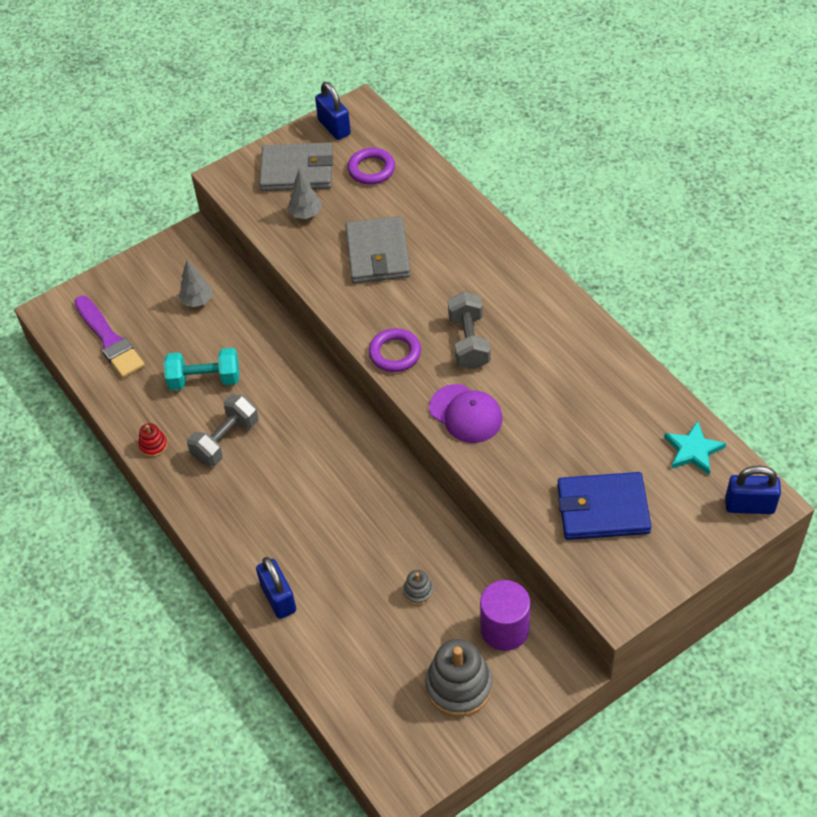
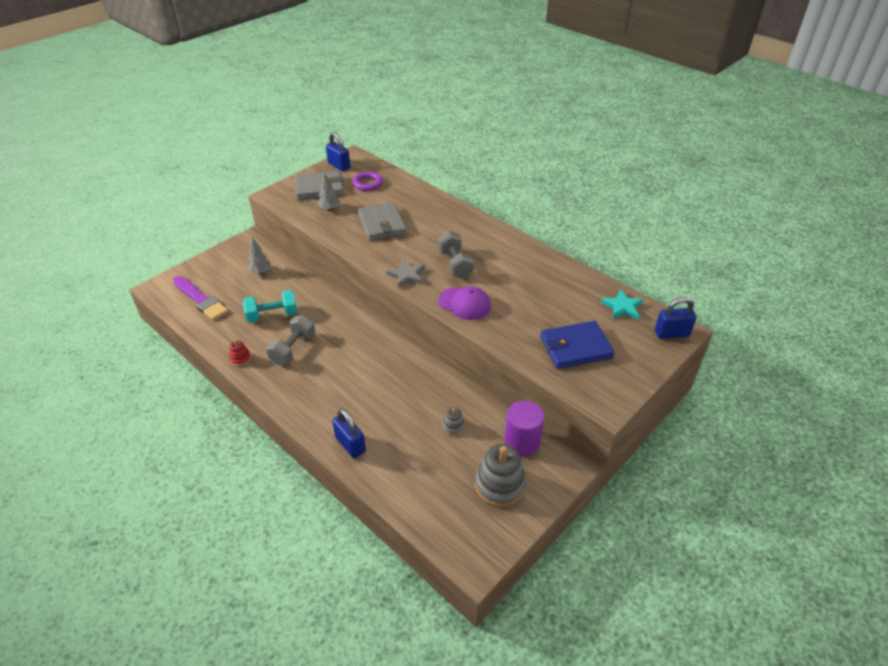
camera: 15 degrees left, 10 degrees down
(395, 353) = (407, 275): purple ring -> grey star

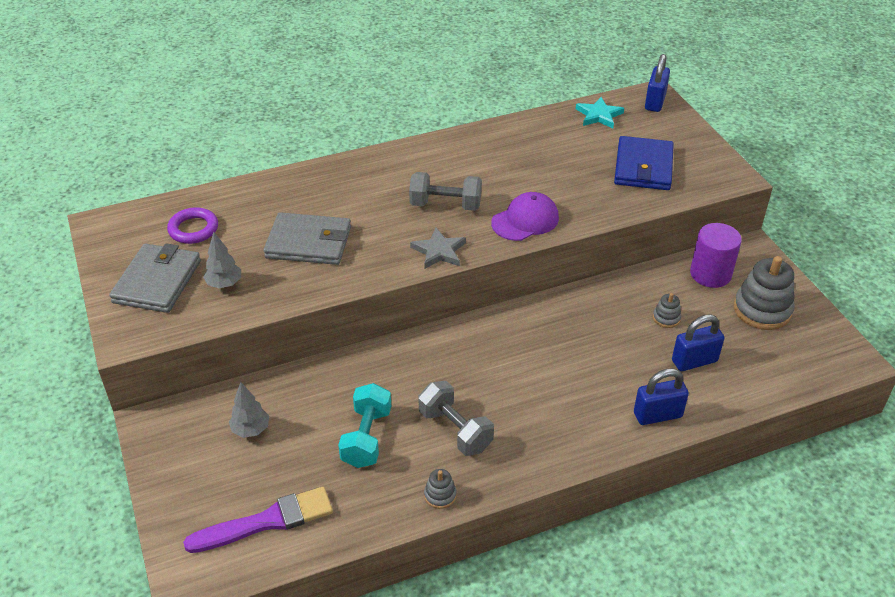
camera: 65 degrees left, 0 degrees up
(240, 358) = (440, 495): red stacking toy -> grey stacking toy
(339, 166) = (114, 245): blue padlock -> blue padlock (694, 361)

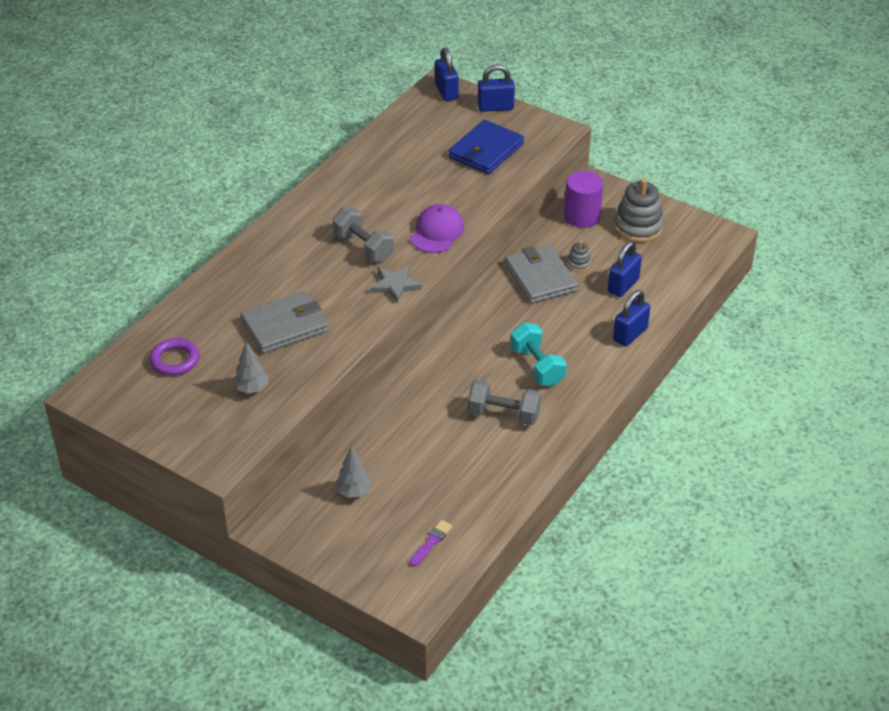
camera: 35 degrees left, 0 degrees up
(157, 281) = (193, 413): grey wallet -> grey wallet (541, 277)
(267, 521) = (431, 542): purple brush -> purple brush, size x0.50
(366, 437) = (445, 452): turquoise dumbbell -> turquoise dumbbell (537, 366)
(440, 495) = (534, 461): grey stacking toy -> none
(445, 205) = (363, 247): grey dumbbell -> grey dumbbell turned 75 degrees clockwise
(599, 115) = (413, 121): turquoise star -> none
(643, 167) = (486, 151): blue wallet -> blue wallet turned 60 degrees clockwise
(690, 133) = (495, 107): none -> blue padlock

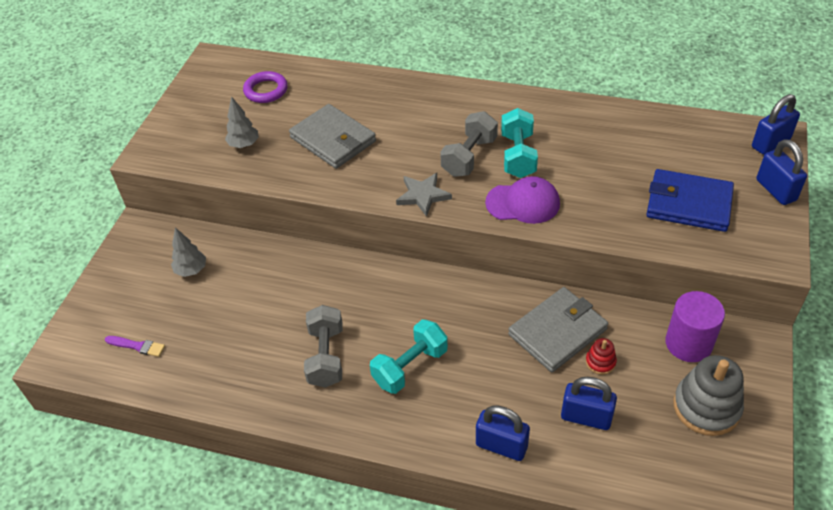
camera: 75 degrees right, 5 degrees up
(379, 220) = (518, 156): none -> turquoise dumbbell
(578, 264) = (600, 362): grey stacking toy -> red stacking toy

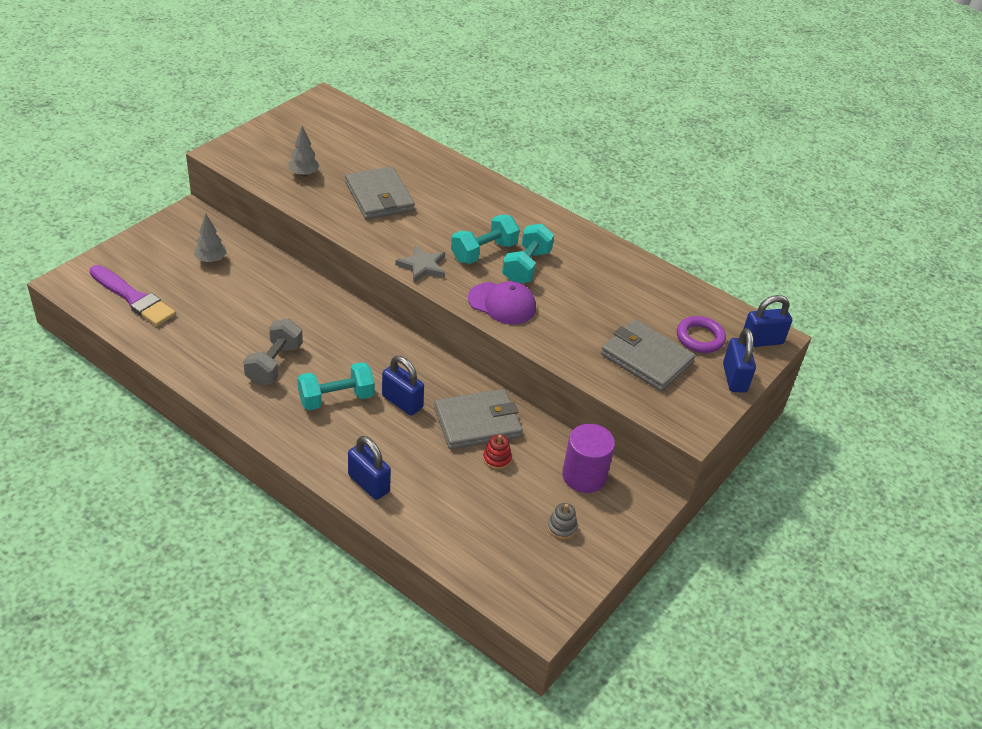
camera: 15 degrees right, 5 degrees down
(137, 346) = (133, 298): purple brush -> purple brush, size x2.00
(266, 90) = (351, 139): purple ring -> purple ring (700, 338)
(469, 157) = (484, 252): grey dumbbell -> turquoise dumbbell
(586, 417) = (453, 492): blue padlock -> blue padlock (402, 402)
(688, 203) = (646, 358): blue wallet -> grey wallet
(706, 407) = (561, 527): grey stacking toy -> grey stacking toy, size x0.48

